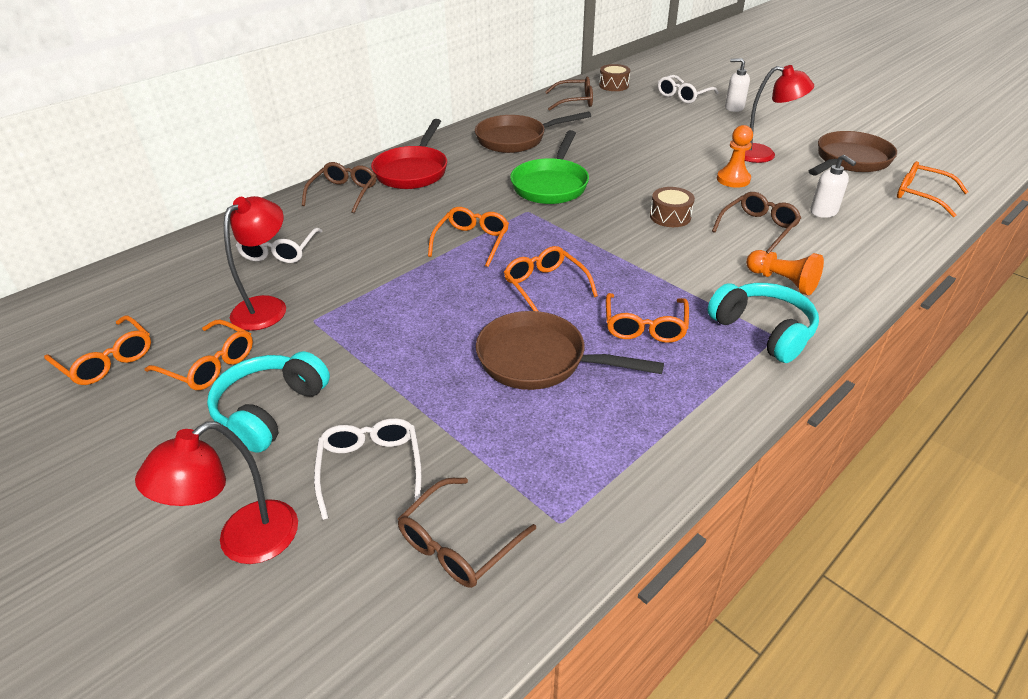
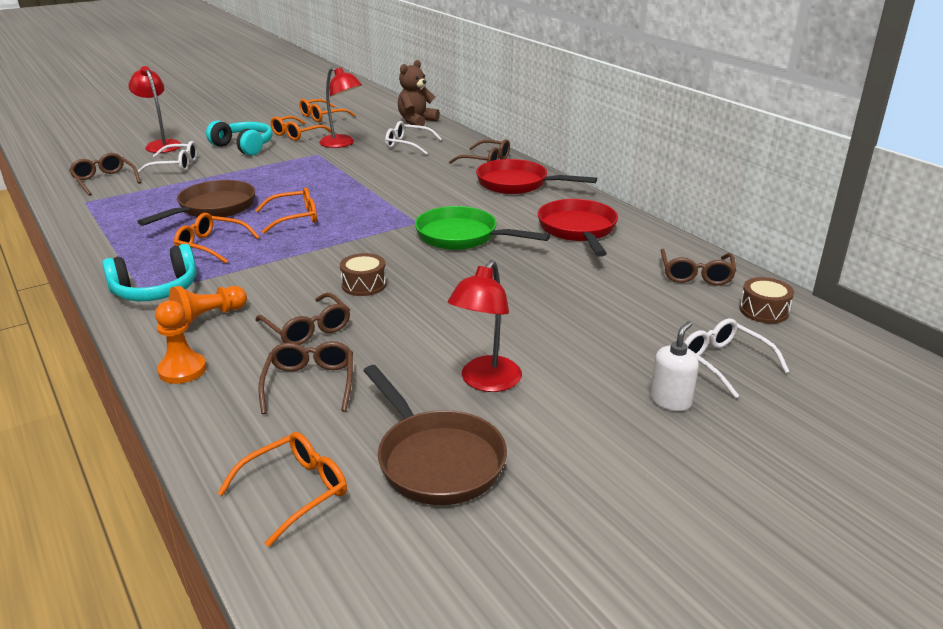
camera: 100 degrees right, 10 degrees down
(170, 260) = (416, 121): none -> brown teddy bear
(472, 242) = (378, 198): orange glasses -> none
(516, 139) = (578, 230): brown pan -> red pan
(733, 179) = (425, 340): orange pawn -> orange pawn (182, 370)
(824, 212) = (310, 383): white soap dispenser -> brown glasses

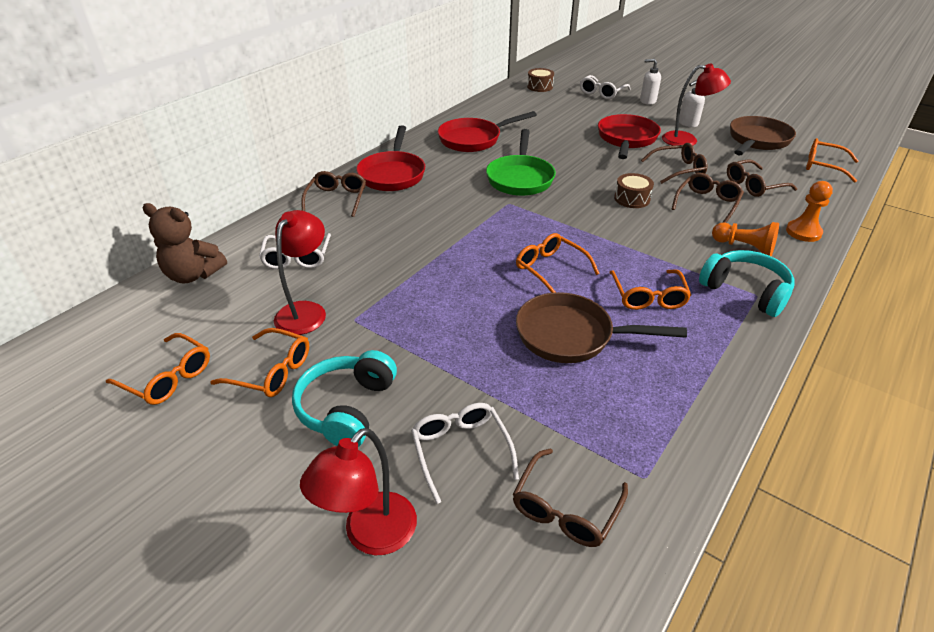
camera: 110 degrees left, 10 degrees up
(520, 329) = (626, 139): none -> red pan
(549, 408) = (687, 123): none -> white soap dispenser
(696, 274) = (511, 102): brown glasses -> brown glasses (678, 170)

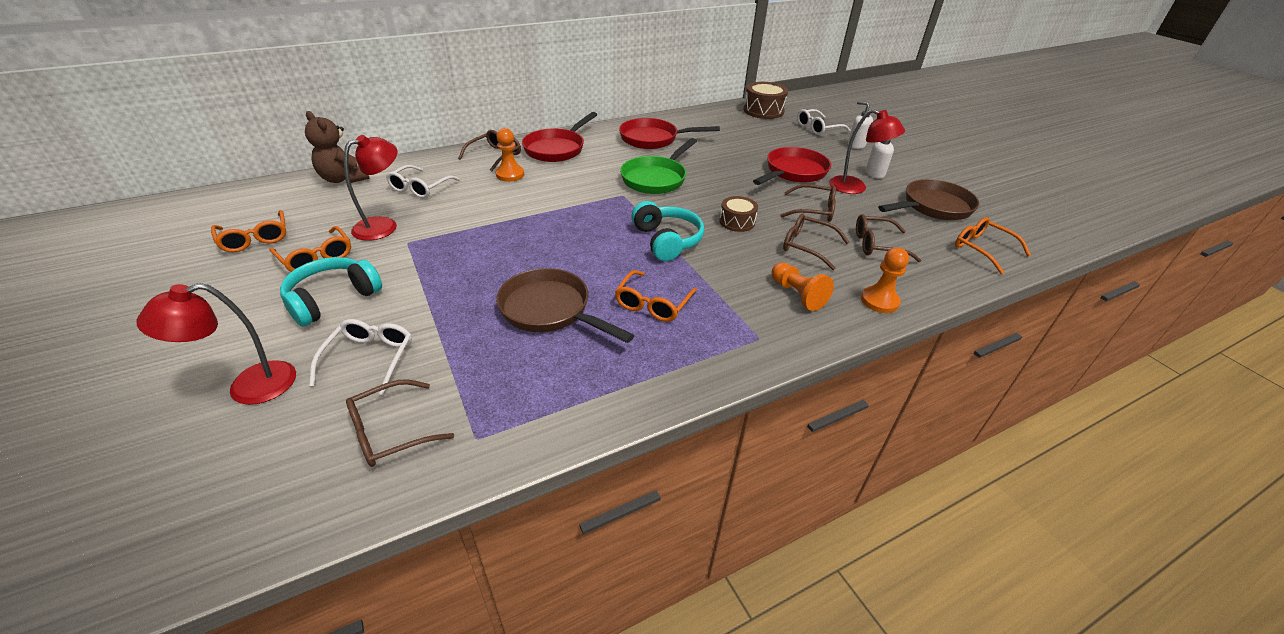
camera: 25 degrees right, 0 degrees up
(376, 215) = (510, 175): none -> orange pawn
(540, 87) = (763, 111): brown drum -> brown drum, size x1.59
(550, 269) = (595, 255): orange glasses -> none
(707, 203) = (807, 246): brown glasses -> brown glasses turned 120 degrees counterclockwise
(745, 291) = (751, 331): turquoise headphones -> turquoise headphones (666, 240)

